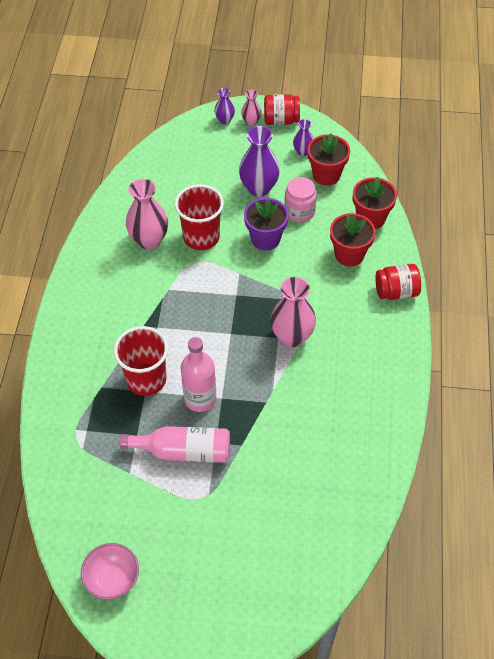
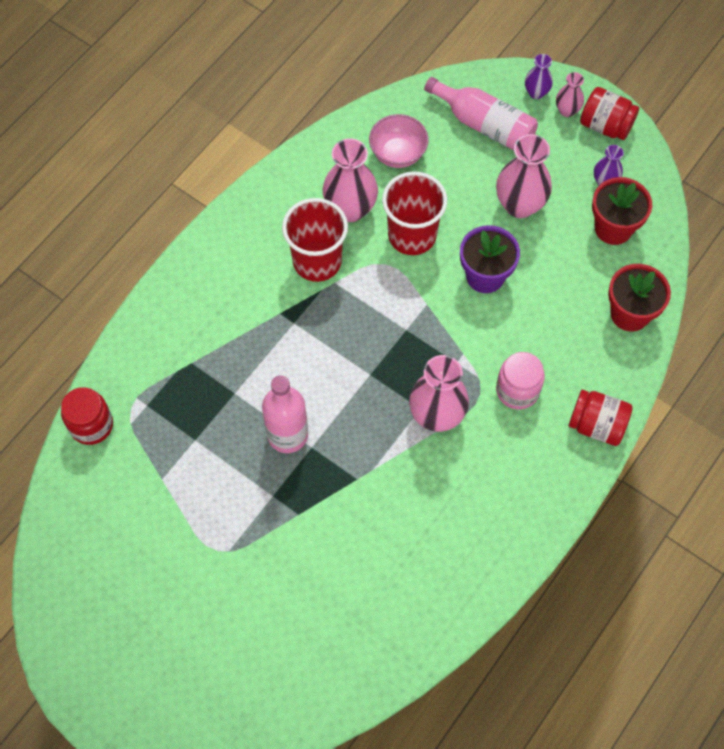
camera: 30 degrees right, 10 degrees up
(54, 464) = (91, 425): none -> red jar
(112, 579) = (75, 587): pink bowl -> pink bowl (398, 154)
(146, 379) = (244, 380): red cup -> red cup (317, 261)
(184, 451) = (233, 487): pink bottle -> pink bottle (484, 125)
(259, 188) = (519, 205): purple vase -> pink vase
(299, 211) = (548, 260): pink jar -> pink jar (517, 390)
(349, 254) = (572, 347): red flower pot -> none

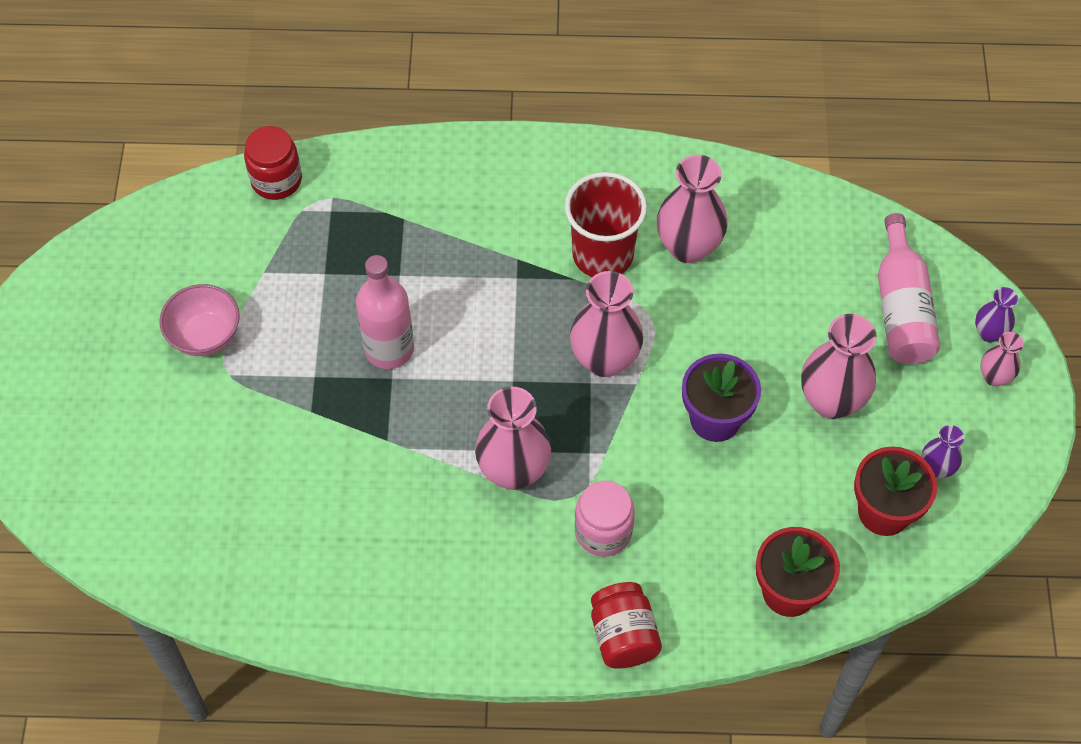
camera: 55 degrees right, 5 degrees down
(395, 310) = (605, 359): none -> pink vase
(398, 154) = (792, 249): pink bowl -> pink bowl (205, 336)
(412, 235) = (705, 321): red cup -> none
(605, 125) = (1010, 427): red jar -> none

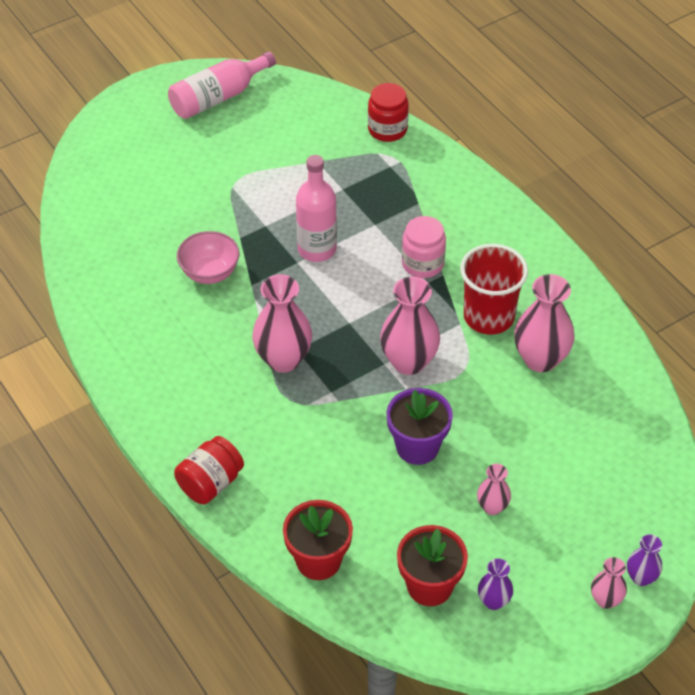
camera: 55 degrees right, 10 degrees down
(205, 336) = (248, 161): pink bowl -> pink bowl (210, 272)
(603, 531) = (278, 431): pink jar -> pink jar (422, 264)
(831, 401) = (492, 507): pink vase -> pink vase, size x0.53
(901, 308) = (610, 510): pink bottle -> pink bottle (218, 97)

